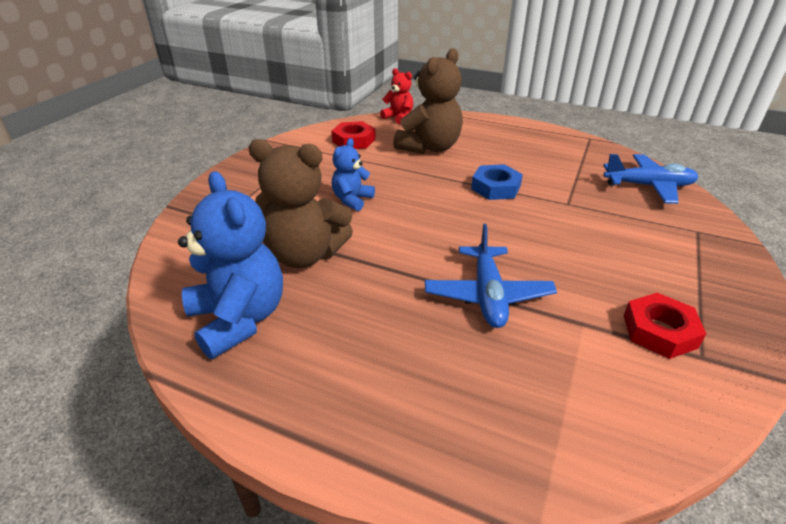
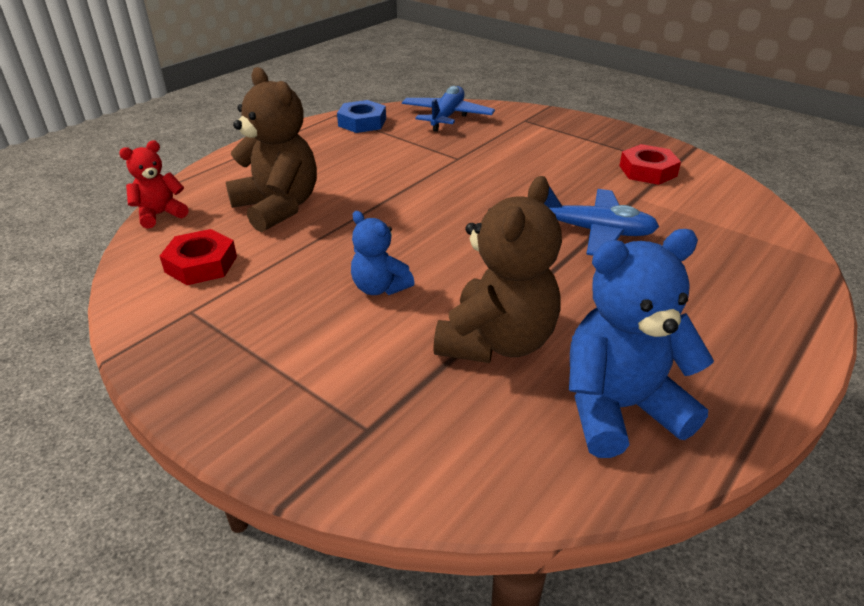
camera: 75 degrees left, 0 degrees up
(496, 187) = (406, 186): blue nut -> blue nut (362, 122)

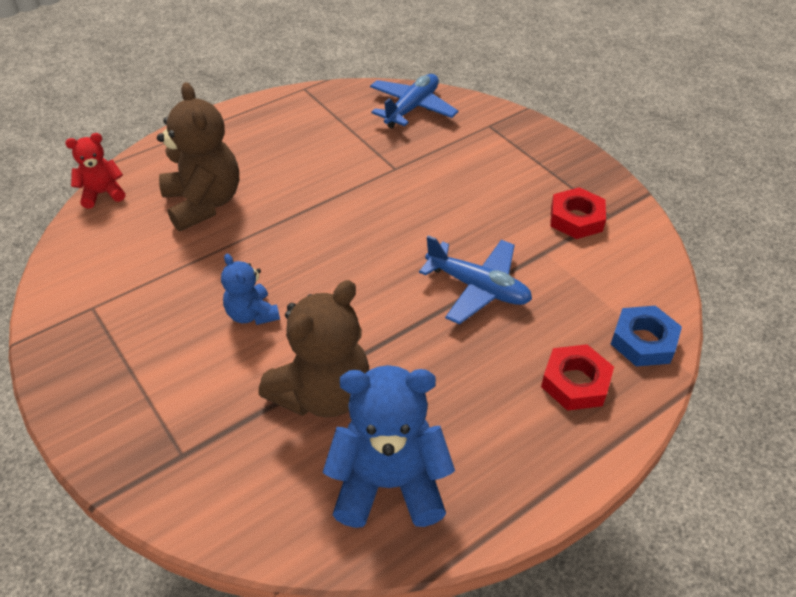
camera: 15 degrees right, 10 degrees up
(201, 264) = (117, 258): red nut -> red nut (575, 382)
(362, 122) = (325, 103): blue nut -> blue nut (643, 341)

